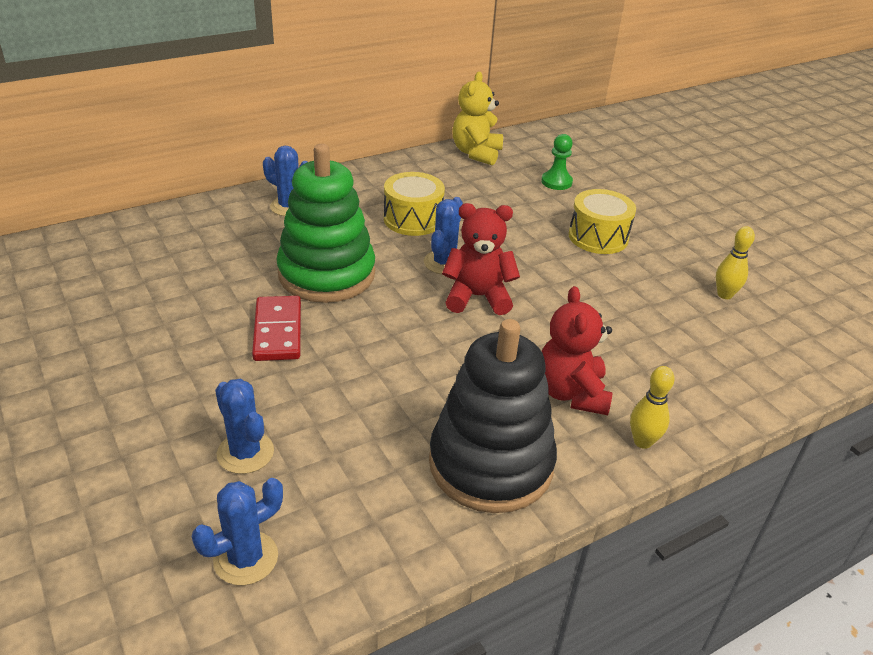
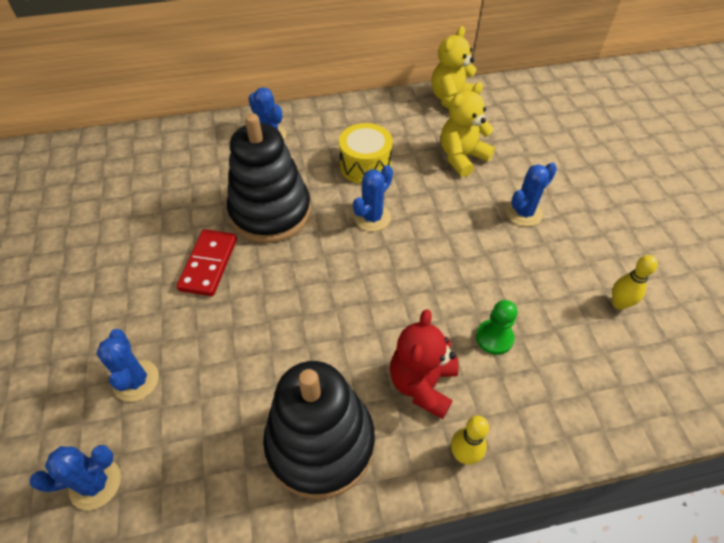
camera: 20 degrees right, 15 degrees up
(326, 274) = (270, 212): green stacking toy -> black stacking toy
(477, 297) = (385, 260): red teddy bear -> none
(512, 200) = (462, 157): none -> yellow teddy bear
(556, 182) = (511, 143): green pawn -> green pawn (494, 338)
(598, 237) = (523, 213): yellow drum -> blue cactus

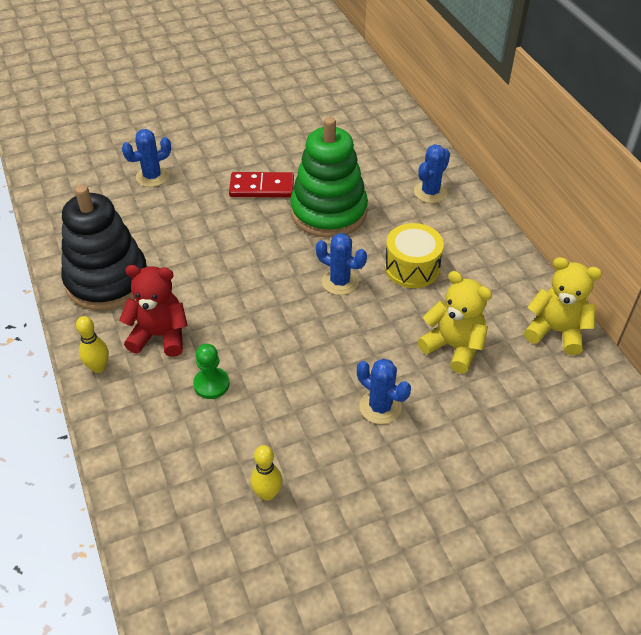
camera: 80 degrees right, 5 degrees down
(95, 483) = (79, 179): blue cactus -> none
(270, 212) = (328, 212): black stacking toy -> green stacking toy

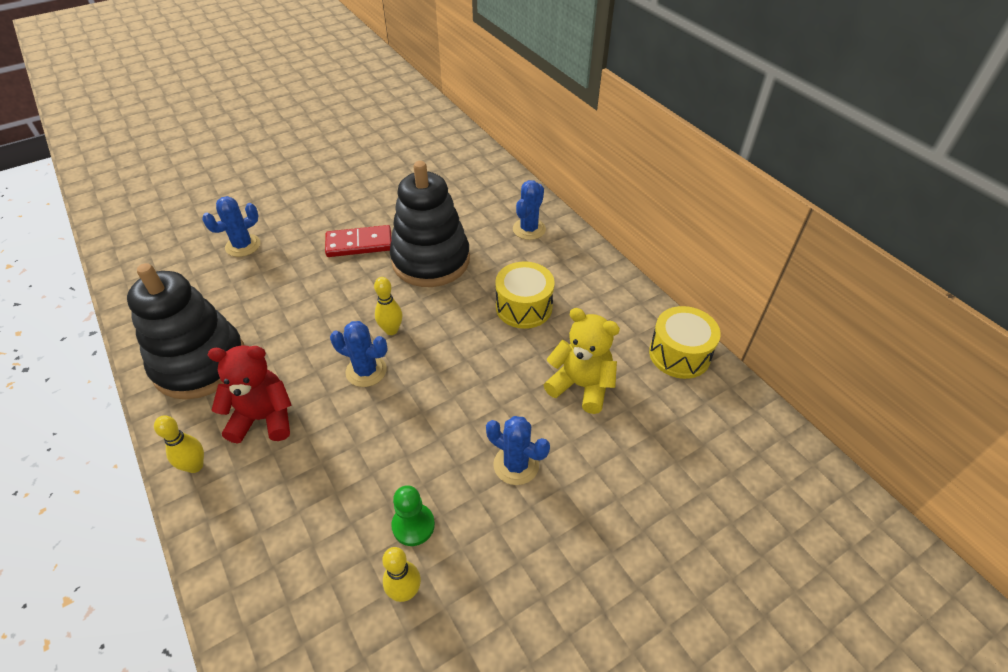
camera: 10 degrees left, 0 degrees up
(211, 384) = (327, 467): green pawn -> green pawn (413, 525)
(282, 273) = (391, 330): none -> yellow bowling pin
(328, 212) = (431, 260): green stacking toy -> black stacking toy
(340, 282) = (452, 331): blue cactus -> blue cactus (366, 371)
(556, 331) = (679, 354): yellow teddy bear -> yellow drum

